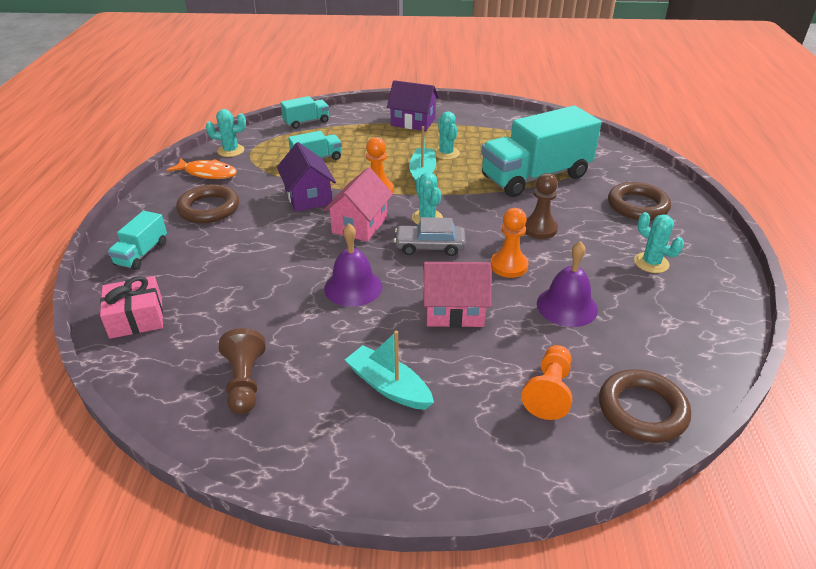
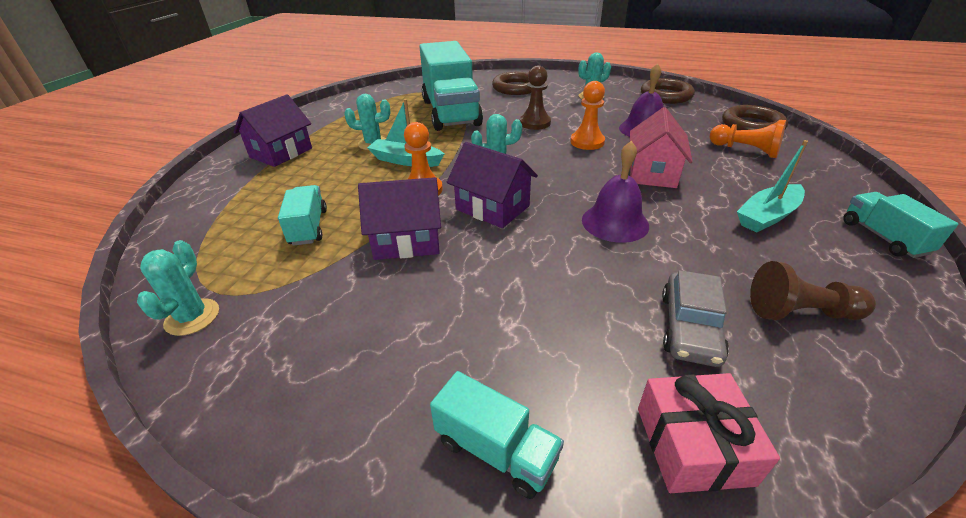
camera: 75 degrees left, 0 degrees up
(207, 173) = (251, 350): orange fish -> none
(209, 208) = (380, 348): brown ring -> brown ring (666, 96)
(306, 122) = (183, 229): turquoise truck -> turquoise truck (883, 237)
(360, 225) = (492, 208): pink house -> purple house
(430, 246) = (548, 172): grey car -> grey car (689, 327)

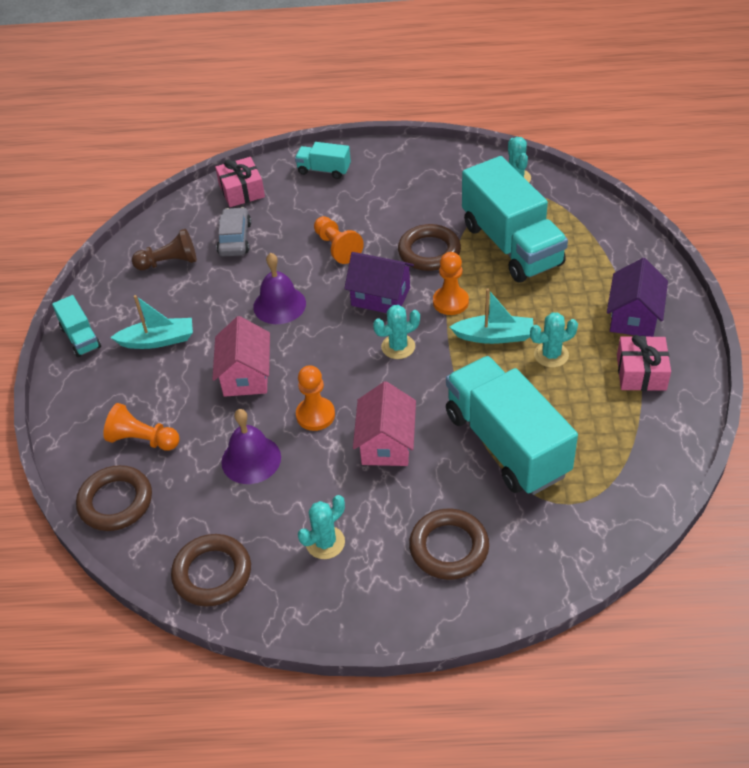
camera: 165 degrees right, 10 degrees up
(308, 227) = (511, 245): turquoise truck -> turquoise truck, size x2.16
(322, 126) = (641, 372): none -> pink gift
(407, 241) = (429, 252): purple house -> brown ring
(523, 274) = (337, 247): none -> orange pawn
(535, 123) = (386, 443): brown pawn -> pink house
(767, 216) = (158, 340): turquoise boat -> turquoise boat turned 45 degrees clockwise

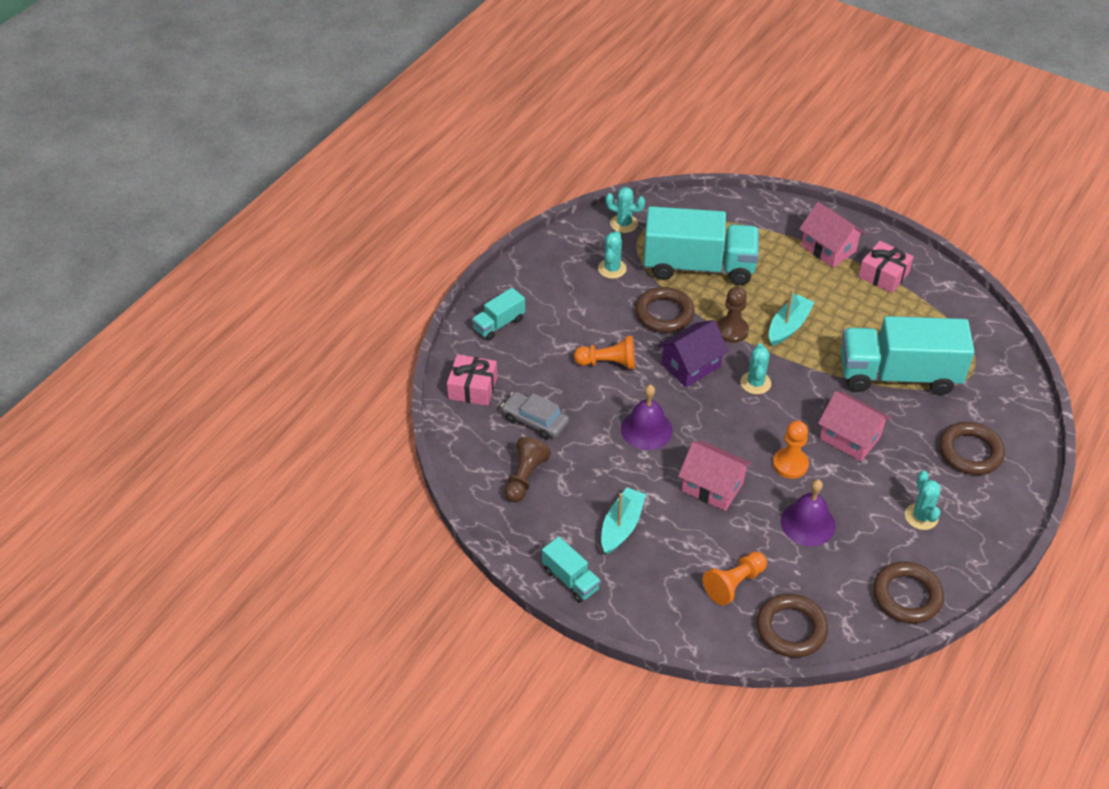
camera: 60 degrees left, 0 degrees up
(80, 337) = (570, 579): turquoise truck -> turquoise truck turned 45 degrees clockwise
(450, 302) = (731, 330): orange pawn -> brown pawn
(551, 355) = (831, 308): turquoise cactus -> turquoise cactus (612, 269)
(633, 317) = (828, 248): purple house -> pink house

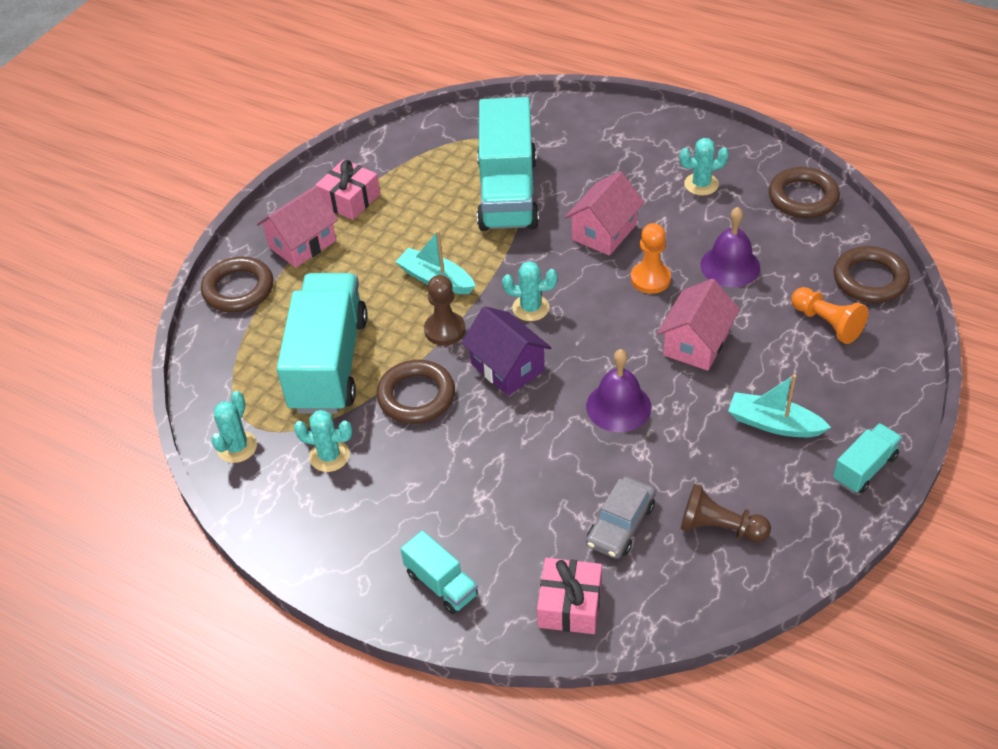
camera: 90 degrees left, 0 degrees up
(608, 363) = (509, 451): orange pawn -> none
(970, 452) = (609, 148): brown ring -> brown ring (238, 289)

